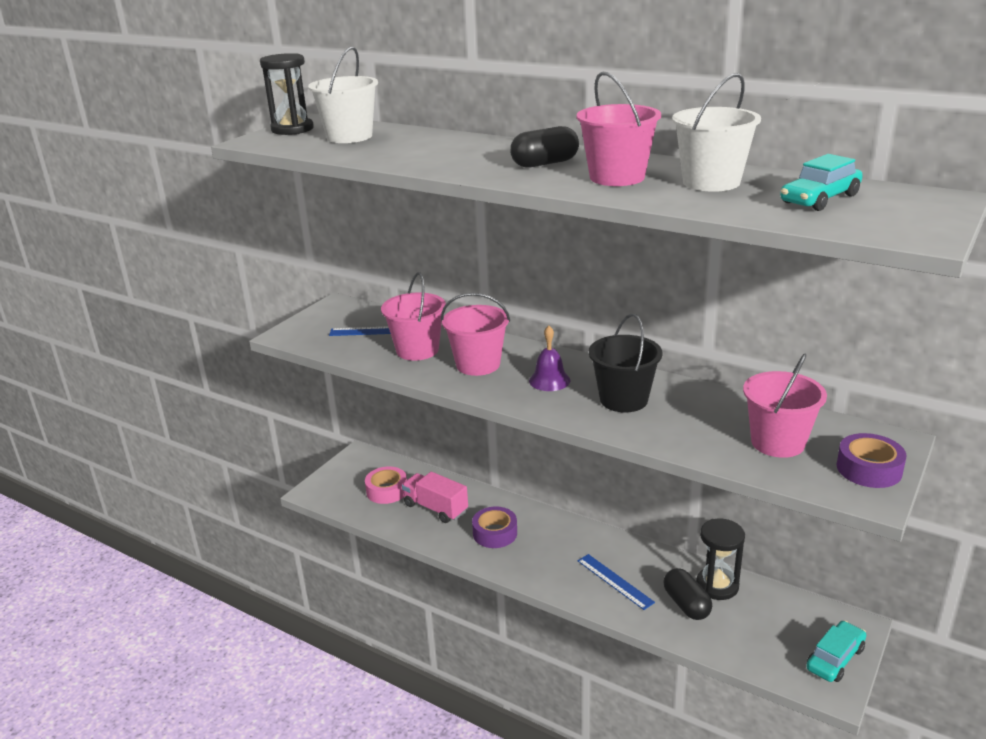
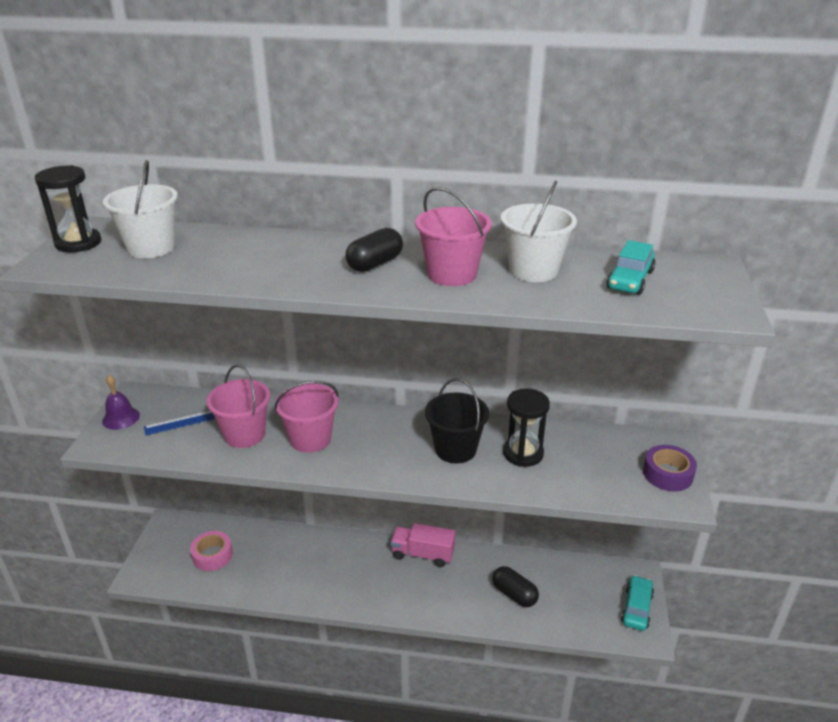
camera: 25 degrees left, 5 degrees up
(435, 508) = (267, 561): pink truck -> pink truck (422, 554)
(495, 533) = (331, 572): purple tape -> none
(549, 380) = (383, 443): purple bell -> purple bell (121, 418)
(615, 581) = (450, 589): blue ruler -> none
(717, 585) = (529, 570): black hourglass -> black hourglass (523, 453)
(777, 442) = (593, 464): pink bucket -> none

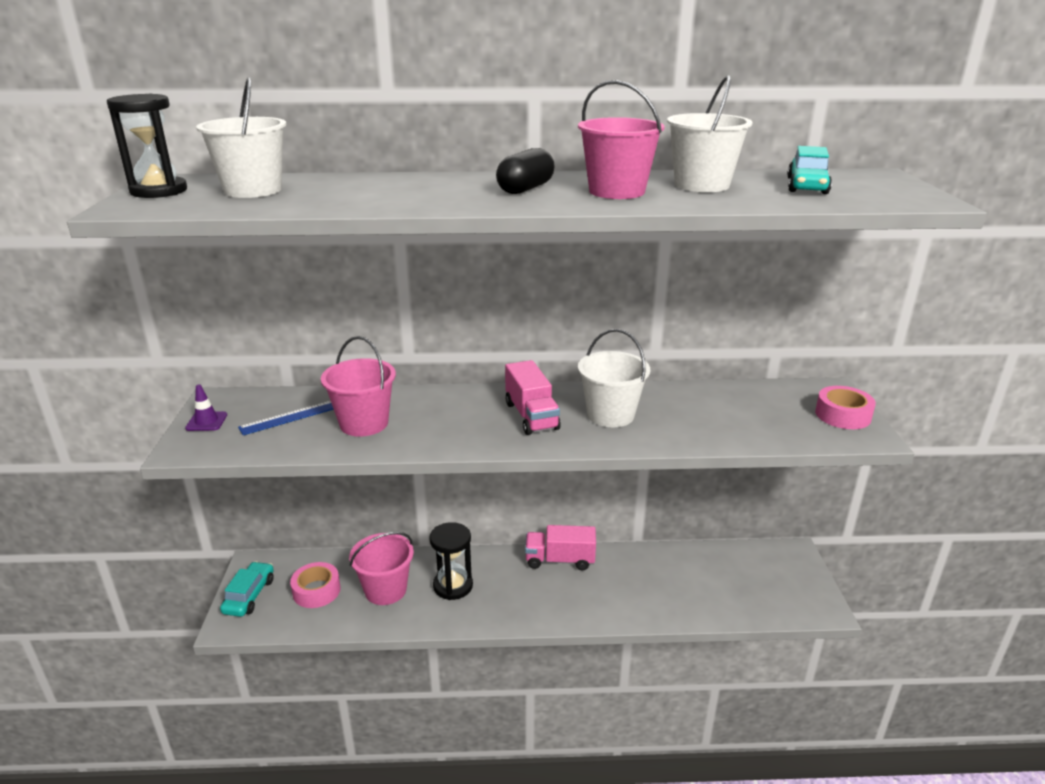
camera: 10 degrees left, 5 degrees down
(121, 418) = (206, 421): purple bell -> purple traffic cone
(310, 439) = (443, 420): pink bucket -> pink bucket (385, 590)
(386, 442) = (531, 416): none -> pink truck
(455, 449) = (610, 415): black bucket -> white bucket
(514, 594) = (672, 587): black capsule -> none
(523, 453) = (685, 412): black hourglass -> black hourglass (453, 586)
(636, 608) = (804, 584): turquoise car -> turquoise car (249, 596)
(667, 474) = (842, 415): purple tape -> pink tape

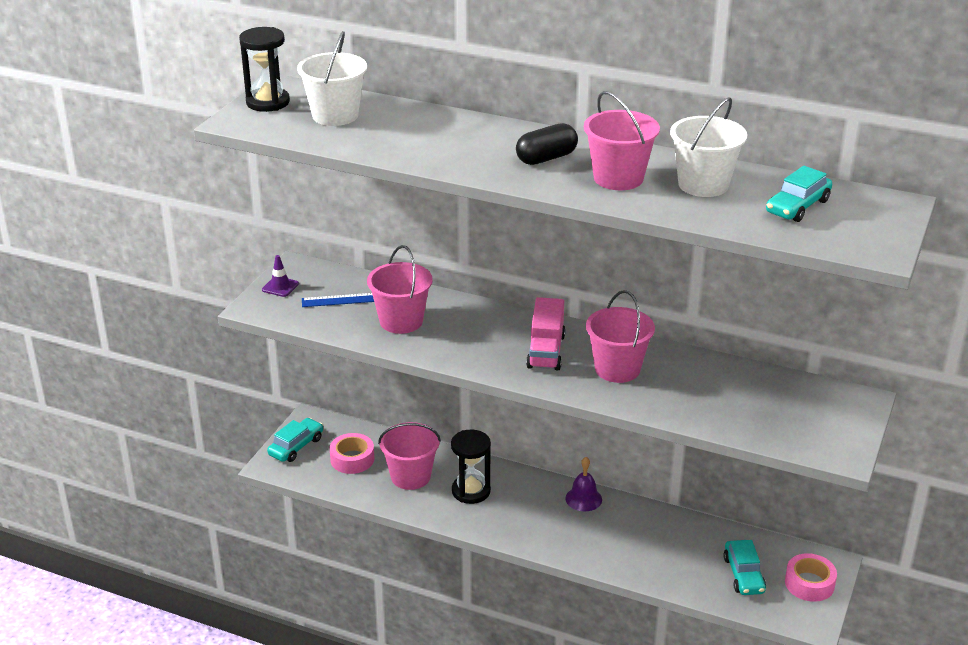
camera: 25 degrees right, 5 degrees up
(560, 560) = (583, 499): pink truck -> purple bell
(610, 415) = (617, 369): white bucket -> pink bucket
(739, 585) = (743, 575): none -> turquoise car
(842, 415) = (840, 428): pink tape -> pink tape (809, 583)

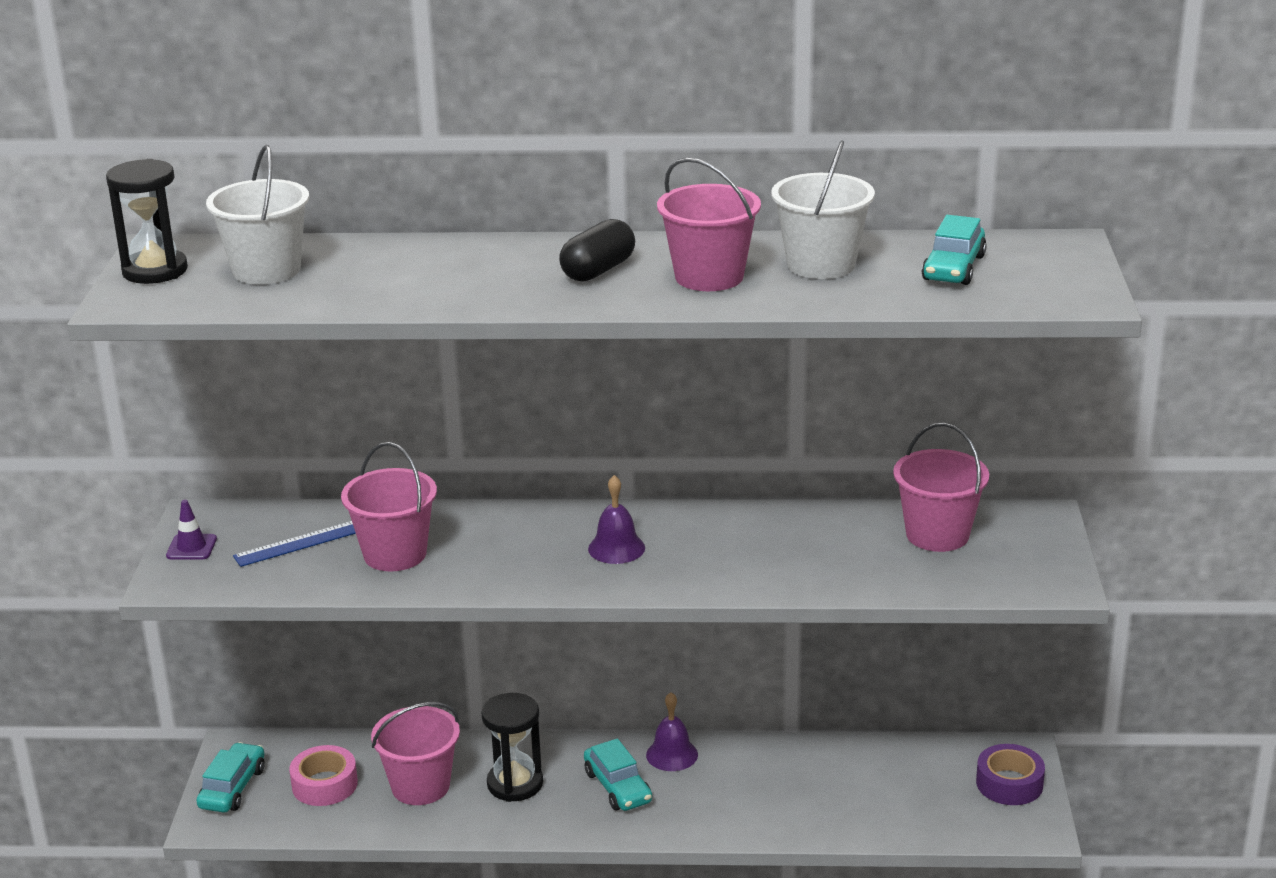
camera: 20 degrees left, 5 degrees down
(546, 351) = (616, 548): pink truck -> purple bell
(617, 369) = (723, 549): pink bucket -> pink bucket (937, 535)
(743, 575) = (924, 795): turquoise car -> turquoise car (617, 787)
(809, 583) = (1009, 783): pink tape -> purple tape

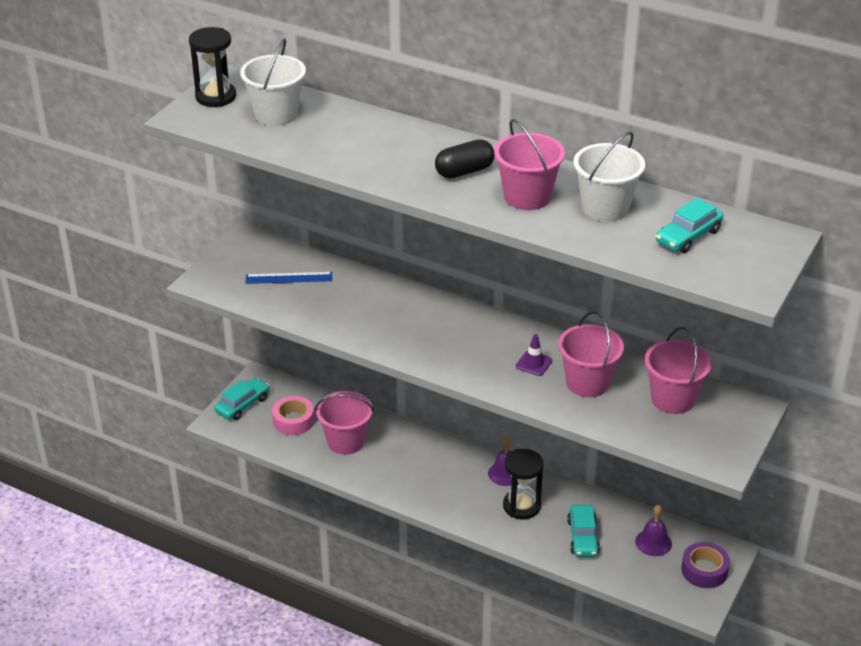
camera: 25 degrees right, 10 degrees up
(191, 547) = (227, 261): purple traffic cone -> purple traffic cone (534, 363)
(395, 554) = (335, 303): pink bucket -> pink bucket (587, 383)
(515, 784) = (400, 459): black hourglass -> black hourglass (521, 506)
(616, 548) = (466, 342): purple bell -> purple bell (653, 542)
(617, 787) = (458, 483): turquoise car -> turquoise car (582, 537)

